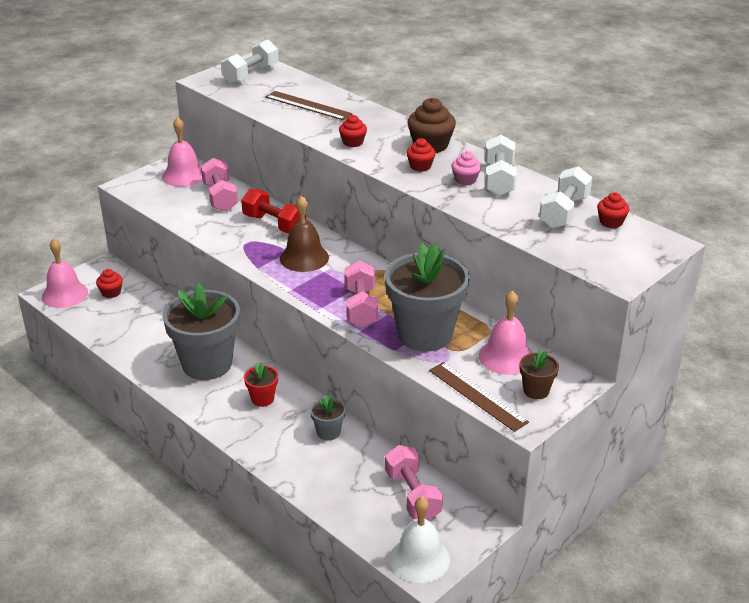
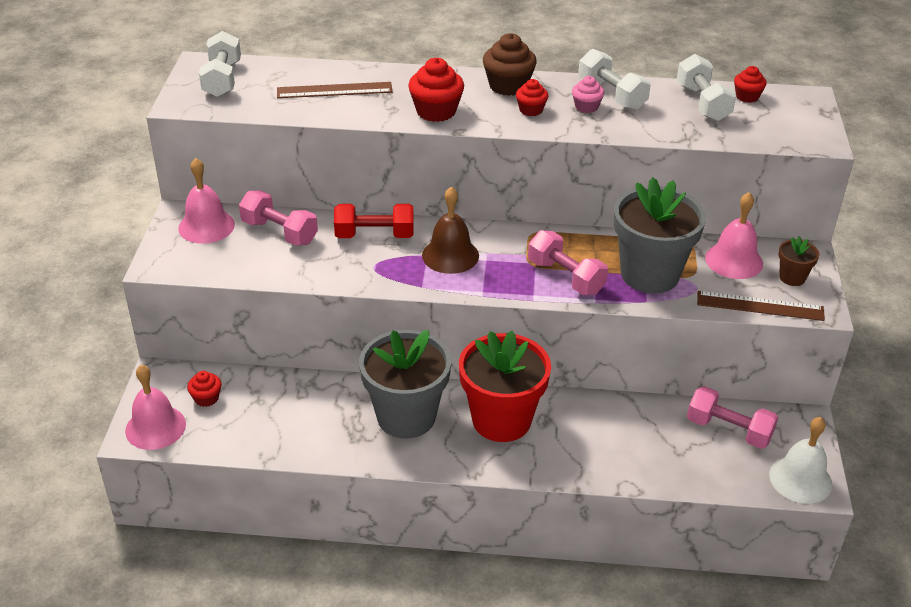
camera: 40 degrees left, 5 degrees up
(262, 399) = (501, 420): red flower pot -> red flower pot, size x2.28
(328, 432) = (596, 416): grey flower pot -> none
(353, 142) = (436, 111): red cupcake -> red cupcake, size x1.69

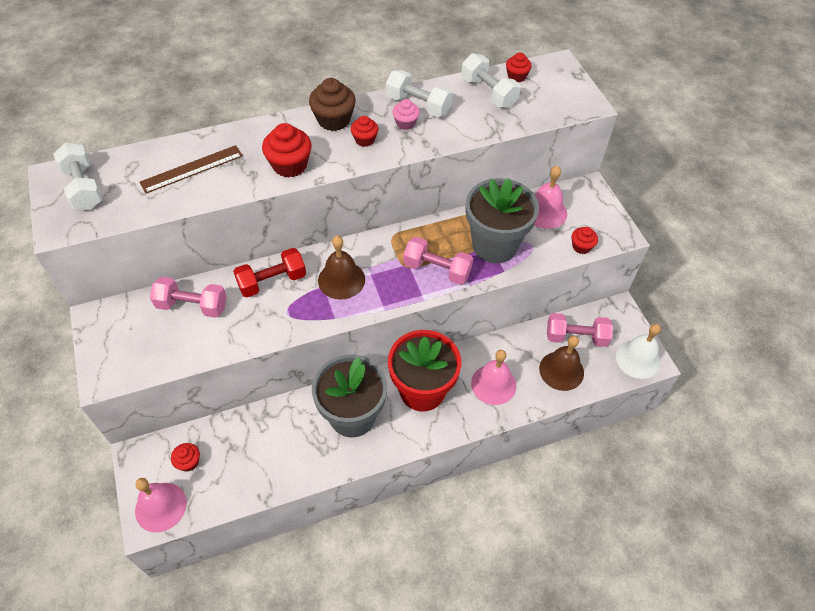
camera: 25 degrees left, 15 degrees up
(206, 226) = (125, 322): pink bell -> pink bell (493, 384)
(689, 457) = (561, 370): none -> brown bell
(760, 306) = (581, 247): brown ruler -> red cupcake
(792, 277) = (590, 213): brown flower pot -> none

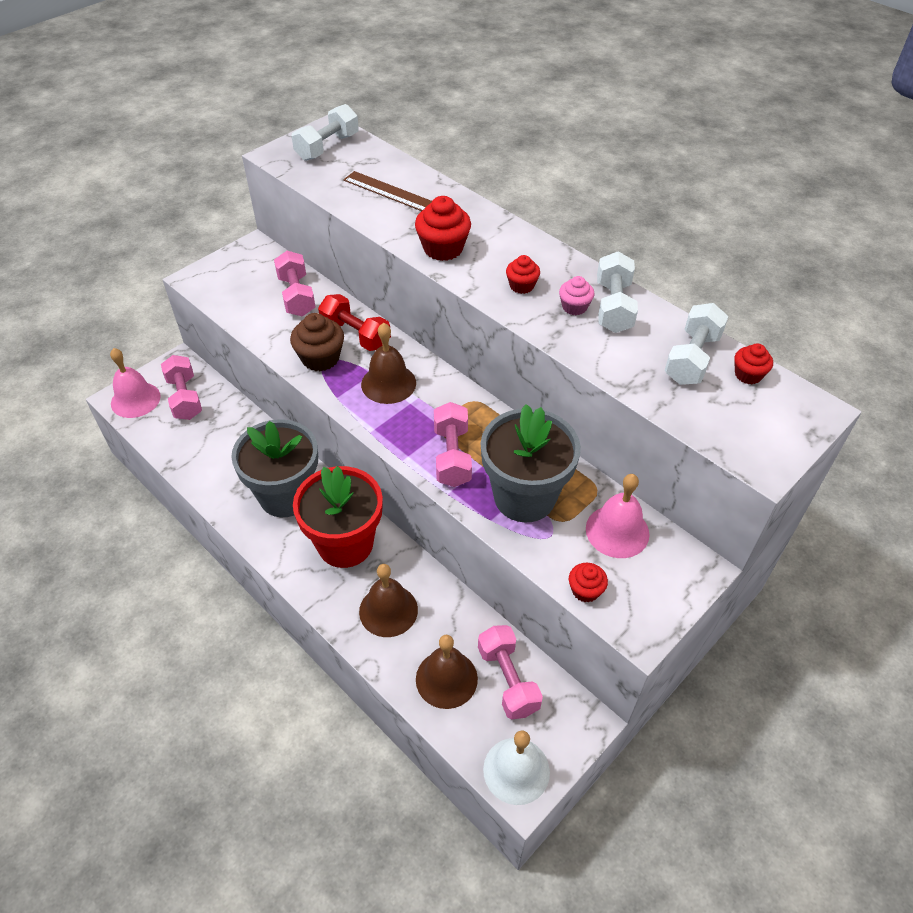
camera: 65 degrees right, 5 degrees down
(188, 462) = (185, 398): red cupcake -> pink dumbbell
(334, 120) = (533, 253): brown cupcake -> brown cupcake (320, 358)
(493, 384) = (388, 610): pink bell -> brown bell

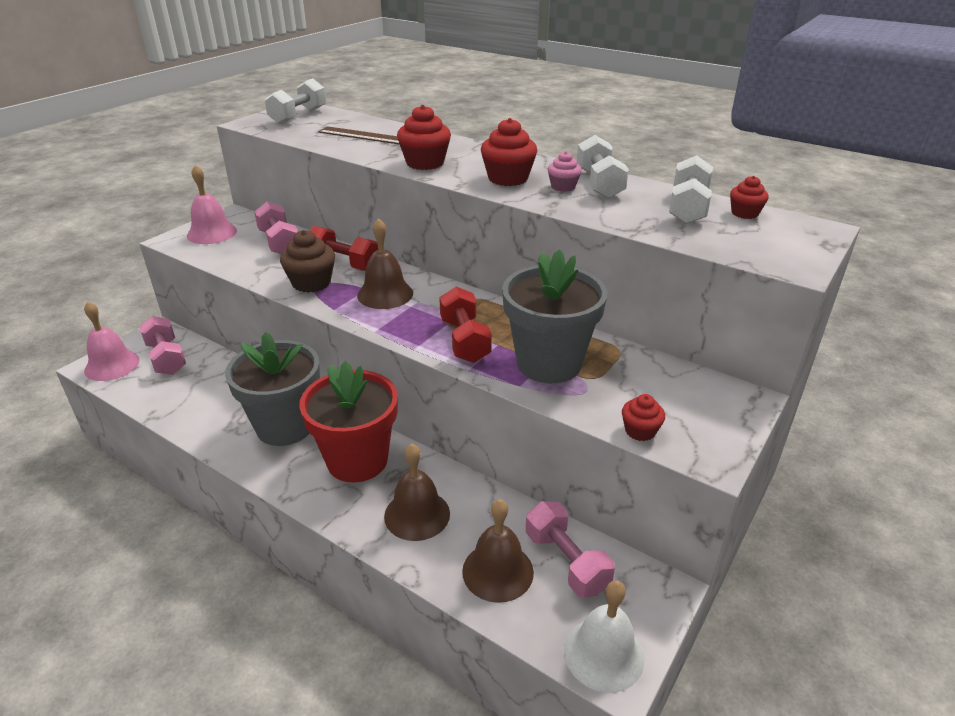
camera: 10 degrees left, 15 degrees down
(452, 456) = (464, 340): pink dumbbell -> red dumbbell
(521, 286) = (508, 178): red cupcake -> red cupcake, size x1.69
(617, 531) = (652, 379): pink bell -> pink bell (212, 233)

